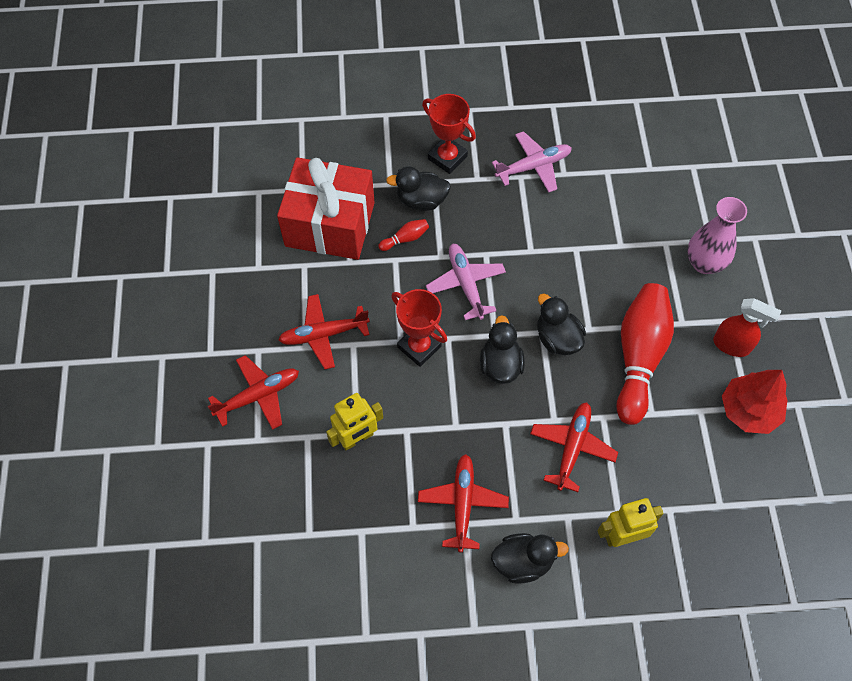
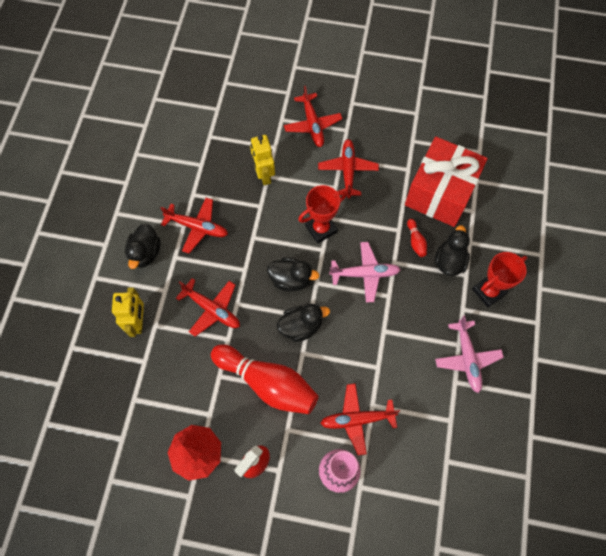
camera: 105 degrees right, 5 degrees up
(642, 256) = (357, 419): none -> red plane

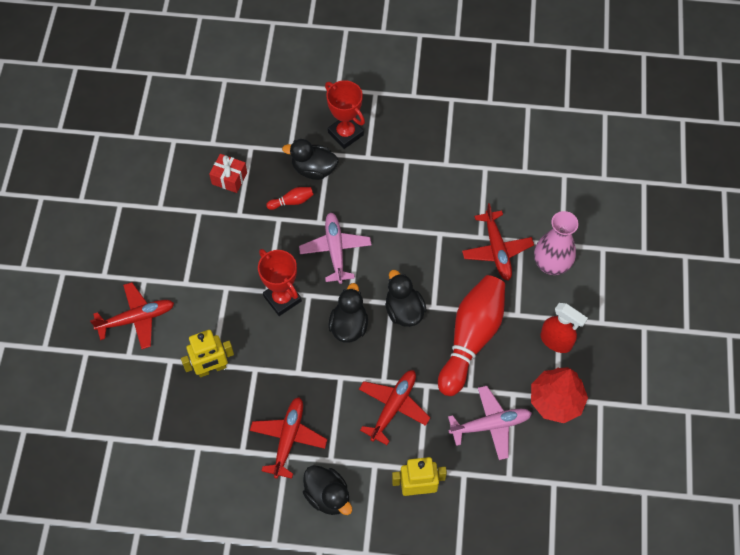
camera: 95 degrees left, 5 degrees down
(145, 253) = (328, 496): black duck -> black duck turned 45 degrees clockwise
(347, 171) = (203, 275): red plane -> none
(440, 193) = (229, 178): red gift -> red gift, size x0.41
(467, 358) = (420, 153): pink plane -> pink plane (490, 425)

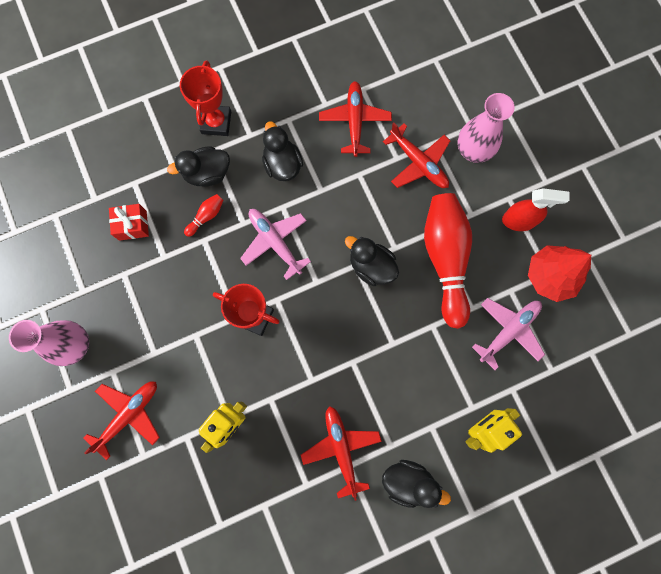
camera: 30 degrees left, 15 degrees up
(129, 244) = (75, 345): none -> pink vase
(345, 134) = (216, 122): red trophy -> red trophy turned 75 degrees clockwise
(349, 326) = (331, 309): black duck -> black duck (282, 164)
(393, 407) = (416, 363): red plane -> red plane (354, 121)

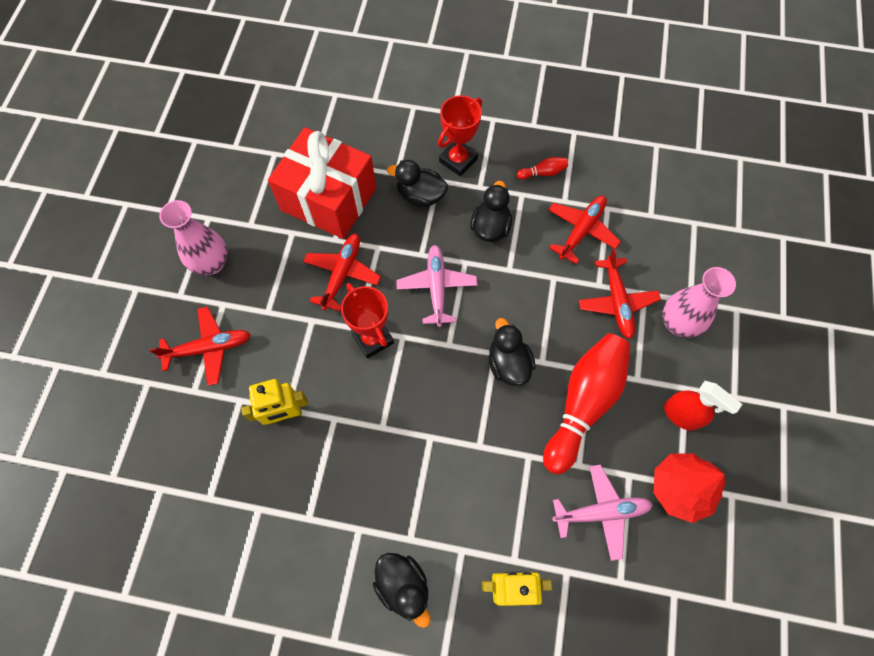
camera: 35 degrees right, 10 degrees down
(133, 225) = (329, 199): red gift -> red gift, size x2.42
(206, 216) = (394, 229): red bowling pin -> red bowling pin (543, 173)
(341, 449) = (363, 508): red plane -> red plane (342, 274)

